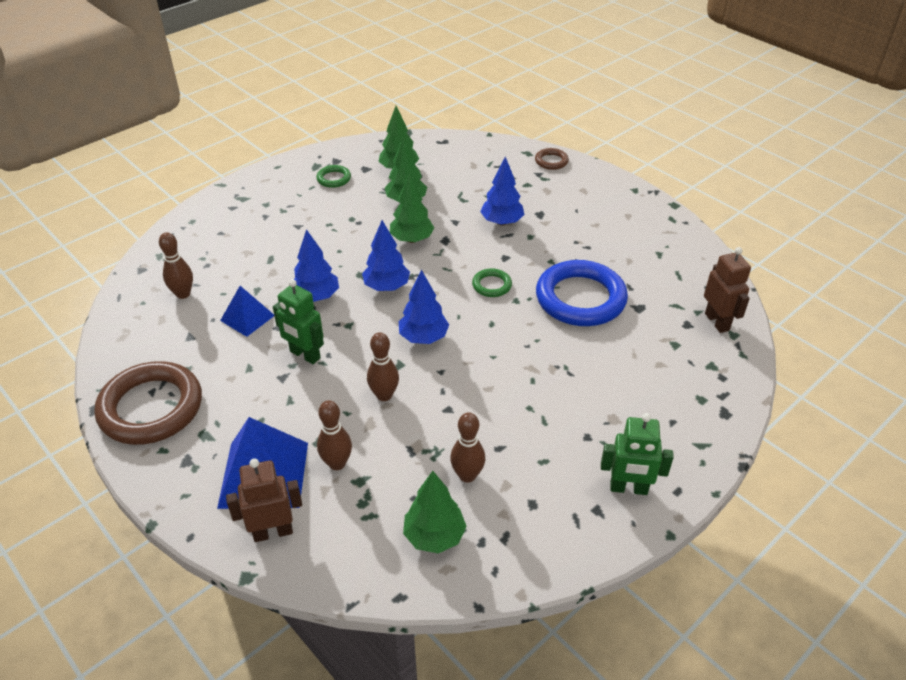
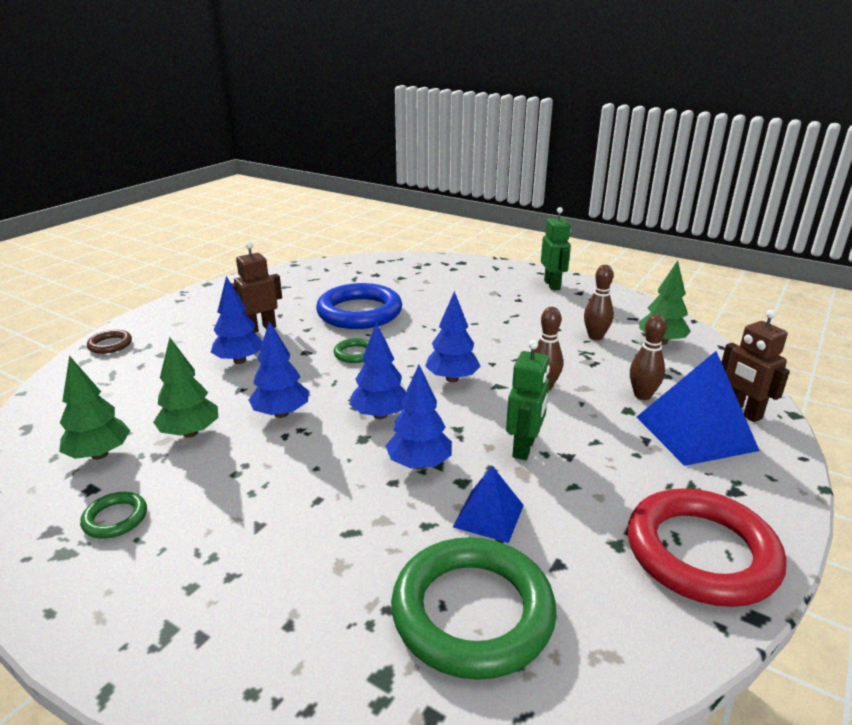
camera: 105 degrees left, 15 degrees down
(151, 408) = (701, 553): brown ring -> red ring
(183, 294) = (472, 612): brown bowling pin -> green ring
(412, 239) = (281, 413): green tree -> blue tree
(717, 322) = (368, 266): brown robot -> brown robot (260, 328)

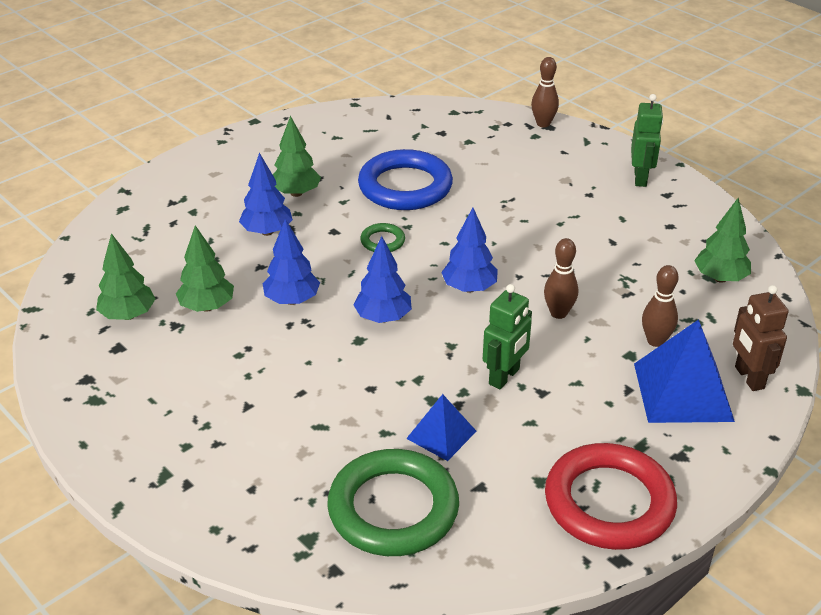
camera: 15 degrees right, 10 degrees up
(110, 345) = (147, 192): brown ring -> none
(115, 518) = (136, 378): green ring -> none
(260, 328) = (296, 193): brown robot -> green tree
(419, 464) = (400, 375): blue tree -> none
(595, 337) = (649, 260): brown bowling pin -> brown bowling pin (543, 124)

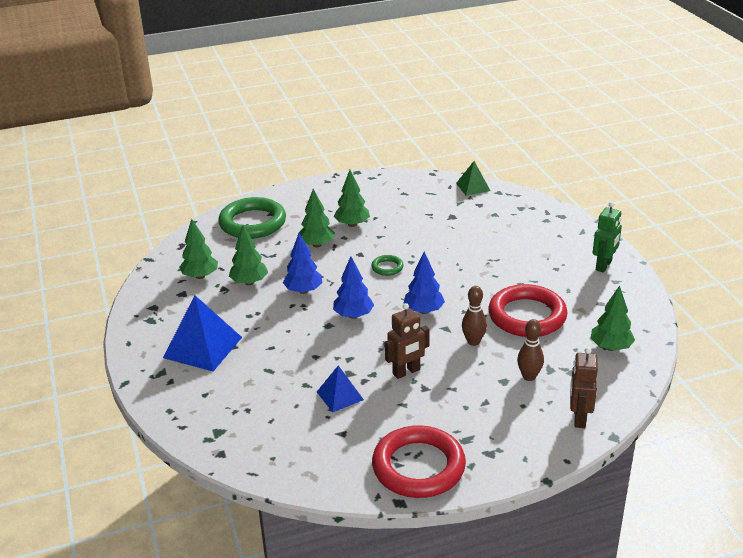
camera: 25 degrees right, 5 degrees down
(267, 232) = (317, 245): blue tree -> green tree
(393, 508) = (279, 430): green ring -> green ring (252, 223)
(405, 186) = (428, 235): blue ring -> none
(418, 111) = (473, 187): none -> green pyramid
(504, 377) = (406, 372): green robot -> brown robot
(543, 124) = (558, 213): brown bowling pin -> none
(598, 263) = (527, 316): none -> red ring
(682, 391) = (523, 414): blue pyramid -> blue pyramid (202, 347)

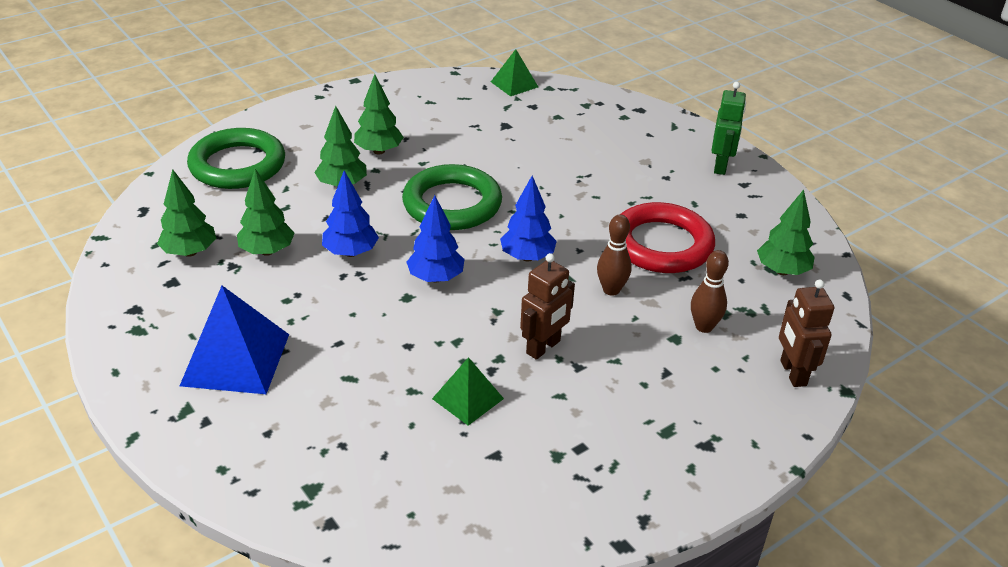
camera: 20 degrees left, 5 degrees up
(340, 395) = (468, 398): blue pyramid -> green pyramid
(387, 267) = (452, 204): green ring -> green ring, size x2.25
(418, 467) = (623, 485): red ring -> none

